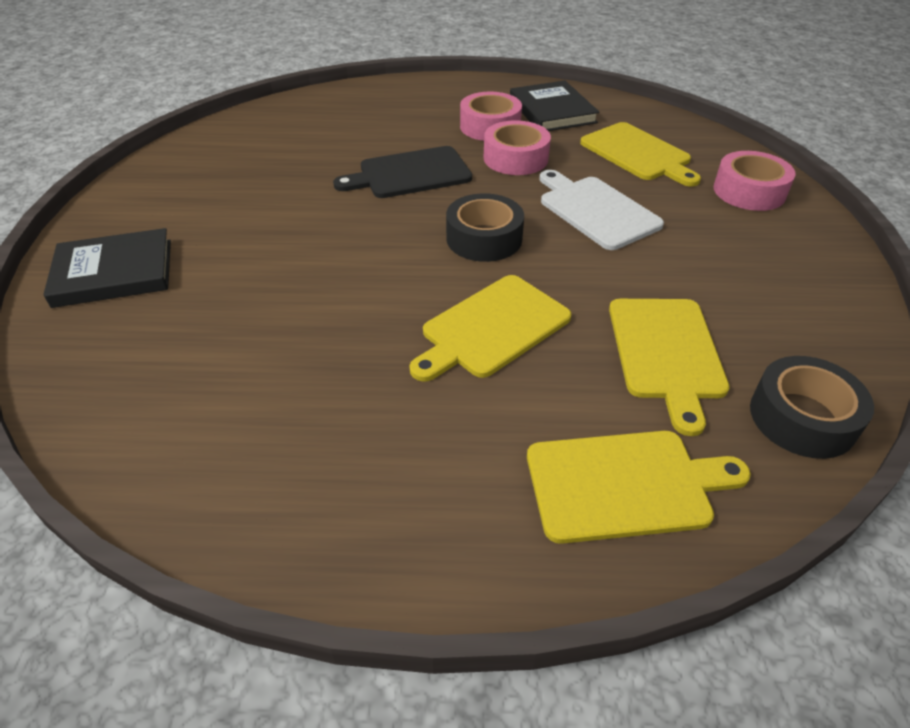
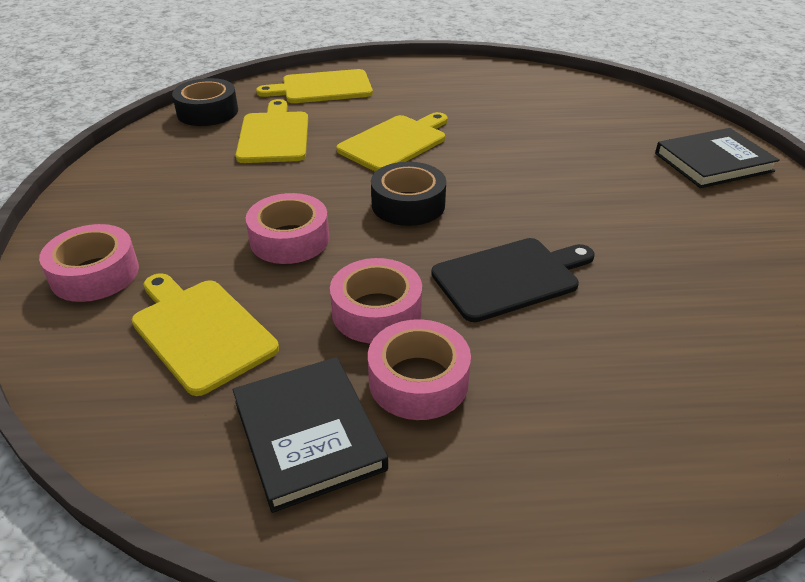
camera: 175 degrees right, 5 degrees down
(596, 210) = (289, 239): white cutting board -> pink tape

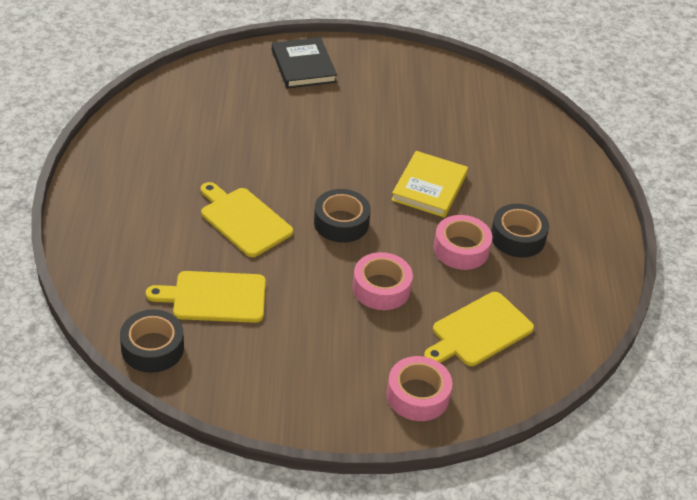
camera: 90 degrees left, 5 degrees up
(308, 435) = (557, 282): black book -> none
(322, 88) = (117, 261): yellow cutting board -> none
(418, 380) = (517, 237): pink tape -> black tape
(509, 277) = (429, 187): black cutting board -> yellow book

